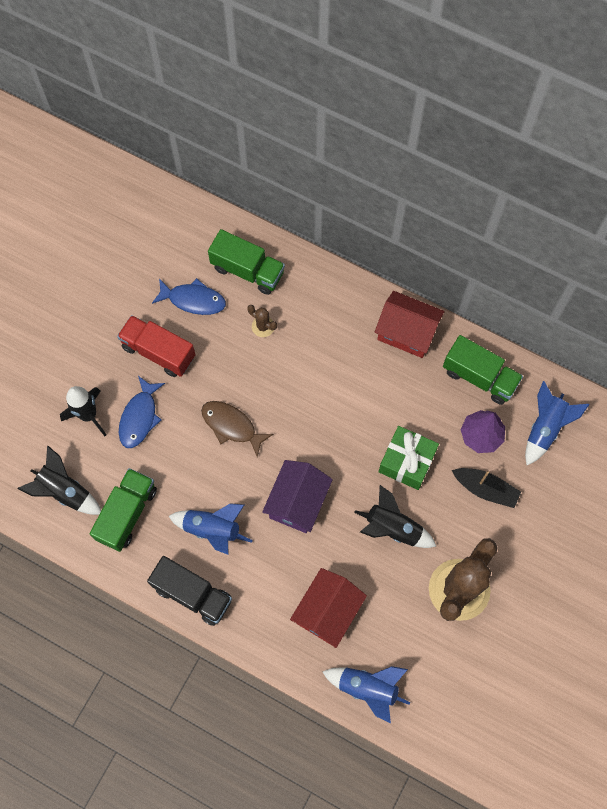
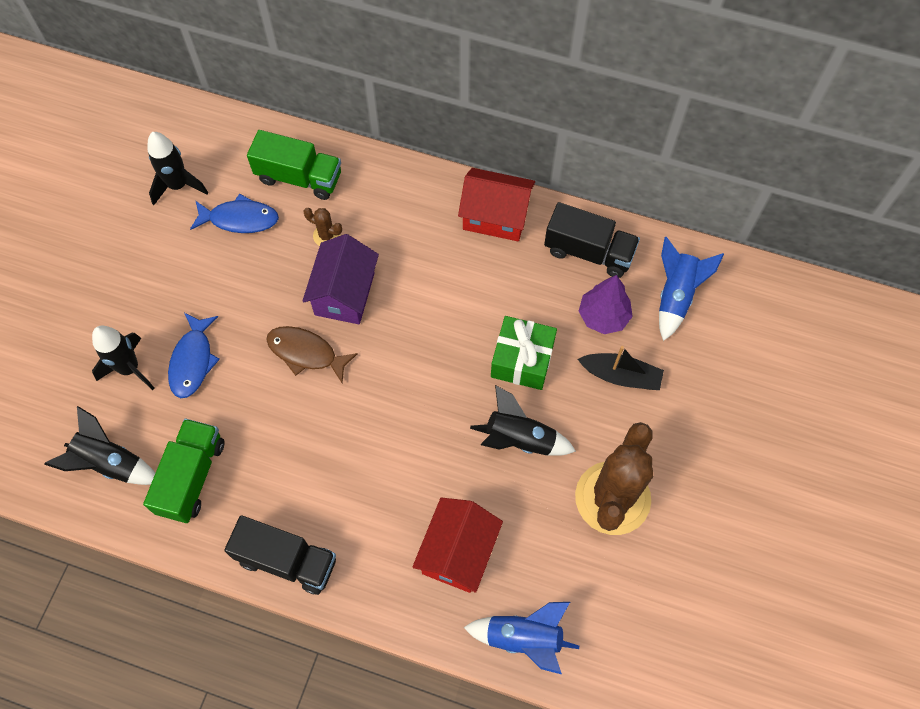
camera: 10 degrees left, 5 degrees down
(146, 262) = (178, 186): none -> black rocket
(158, 352) = (206, 283): red truck -> none
(212, 530) = (300, 478): blue rocket -> none
(297, 502) = (399, 428): purple house -> purple house (345, 294)
(479, 377) = (588, 252): green truck -> black truck

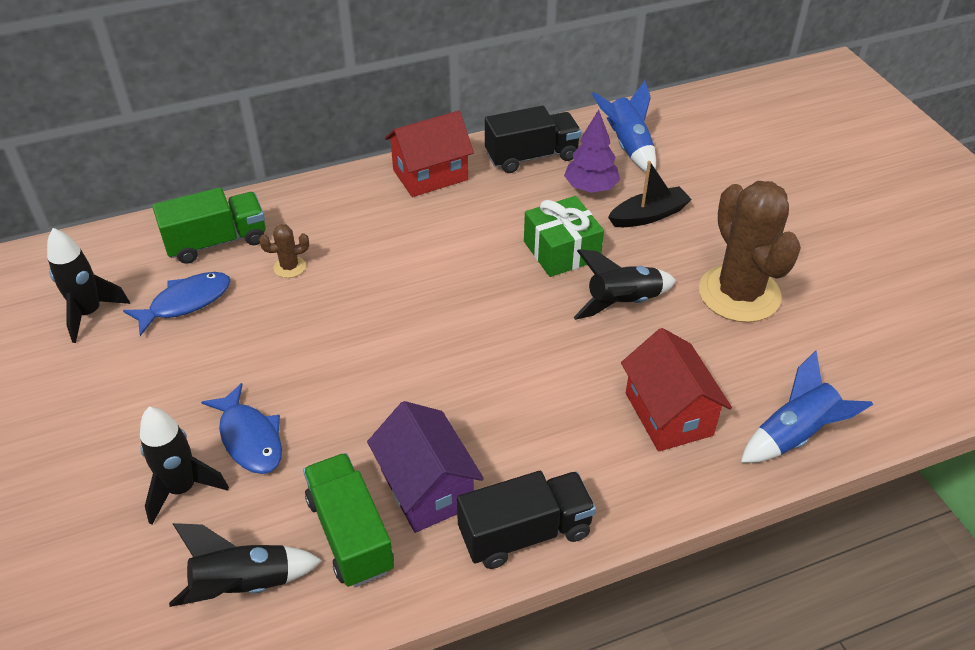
camera: 40 degrees left, 20 degrees down
(306, 353) = (363, 361): brown fish -> none
(345, 294) = (353, 297): purple house -> purple house (427, 488)

